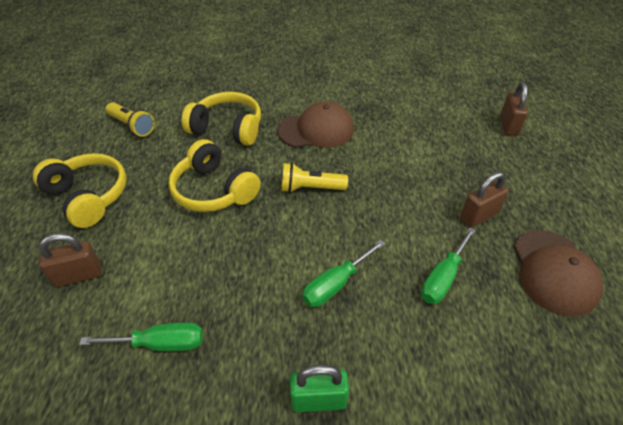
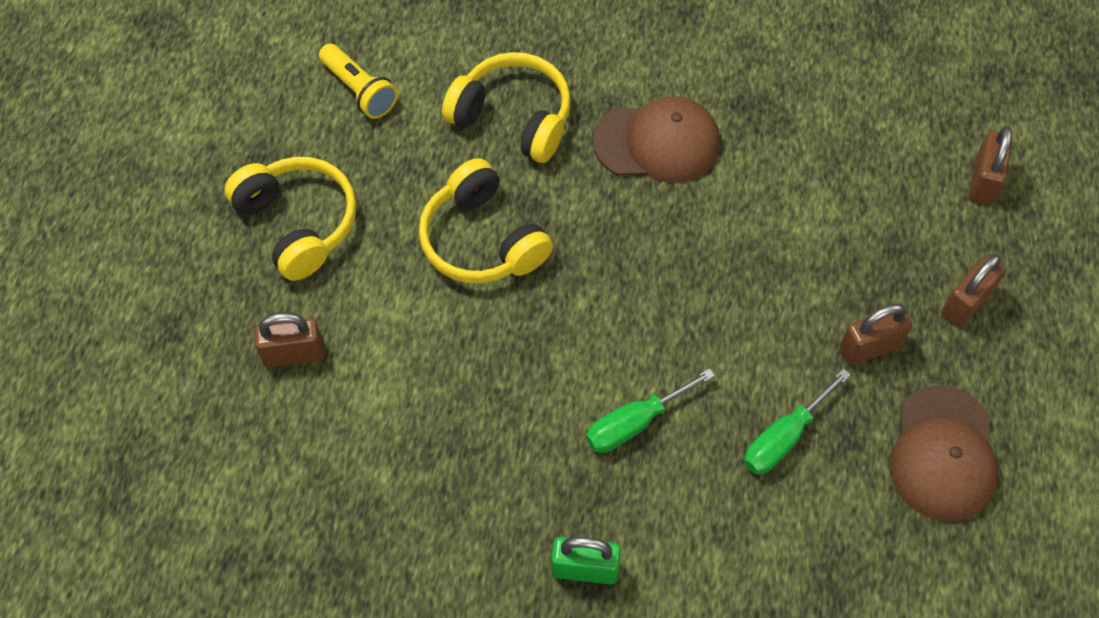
camera: 10 degrees right, 15 degrees up
(160, 344) = (400, 467): green screwdriver -> none
(310, 188) = (628, 258): yellow flashlight -> none
(527, 184) = (966, 303): none -> brown padlock

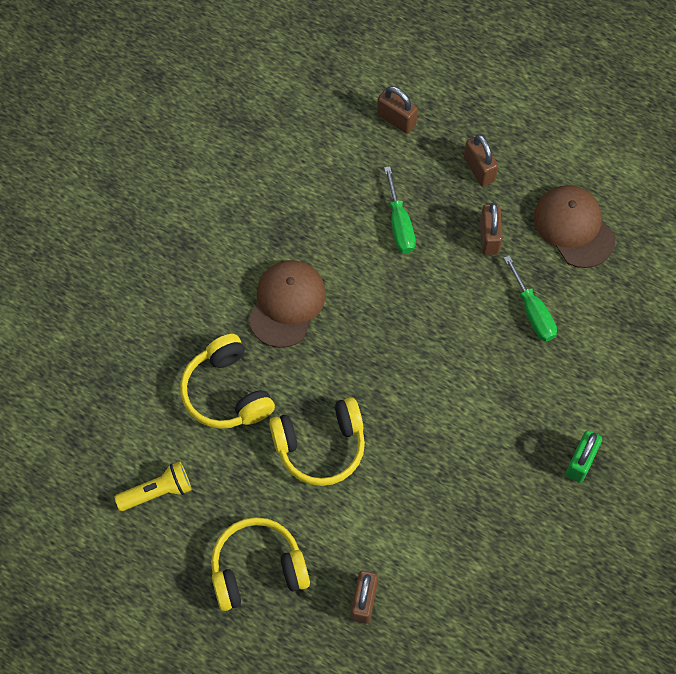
camera: 70 degrees left, 5 degrees up
(513, 118) = (227, 392): yellow headphones -> yellow headphones turned 75 degrees counterclockwise
(634, 423) = (492, 396): green screwdriver -> green screwdriver (399, 224)
(943, 454) = (574, 227): brown cap -> brown cap turned 150 degrees counterclockwise

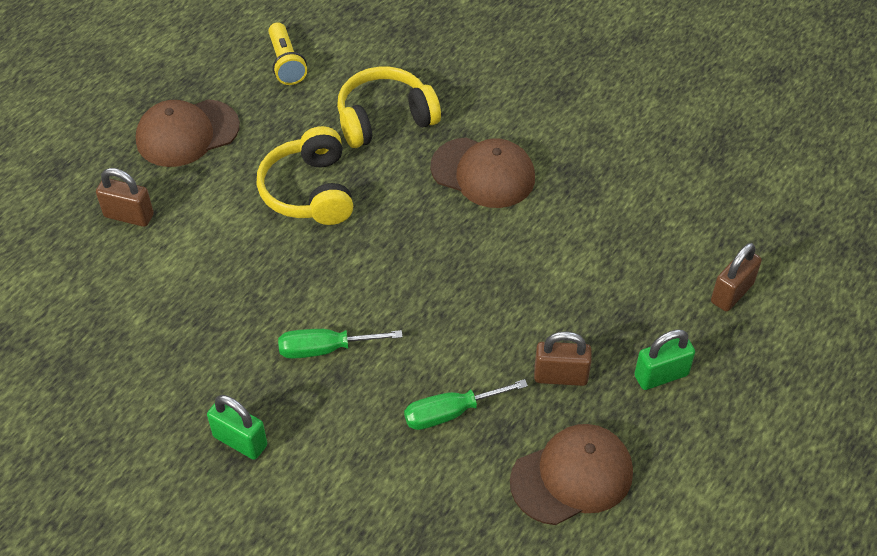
camera: 95 degrees right, 15 degrees down
(257, 569) = (187, 133): yellow headphones -> brown cap
(399, 224) = (582, 284): green screwdriver -> green screwdriver (325, 349)
(479, 169) = (661, 375): brown padlock -> green padlock

